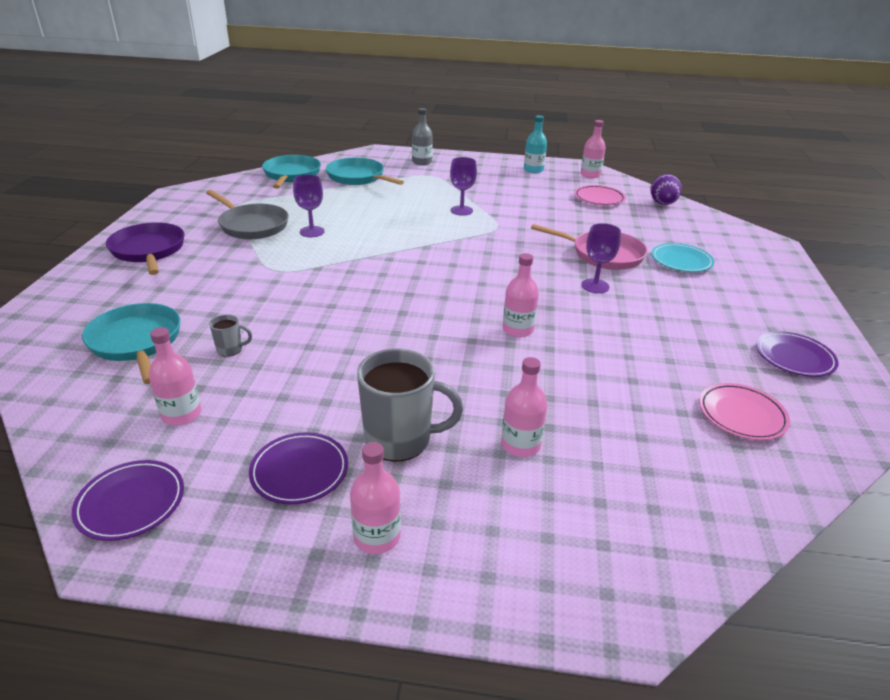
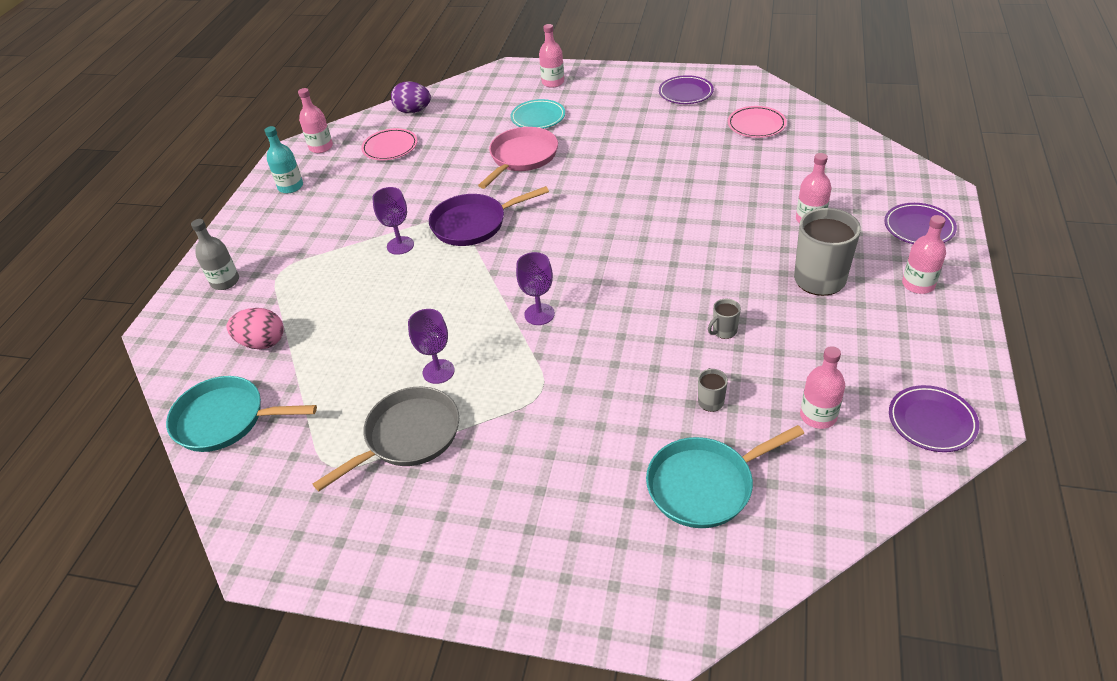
camera: 80 degrees left, 10 degrees up
(149, 250) = (474, 539): purple pan -> purple pan (473, 224)
(299, 471) = (868, 329): purple plate -> purple plate (919, 227)
(323, 362) = (724, 331): none -> grey mug
(358, 177) = (262, 343): turquoise pan -> pink egg
(518, 329) = (658, 214): pink bottle -> pink bottle (553, 82)
(595, 286) = (582, 167): purple goblet -> purple goblet (539, 314)

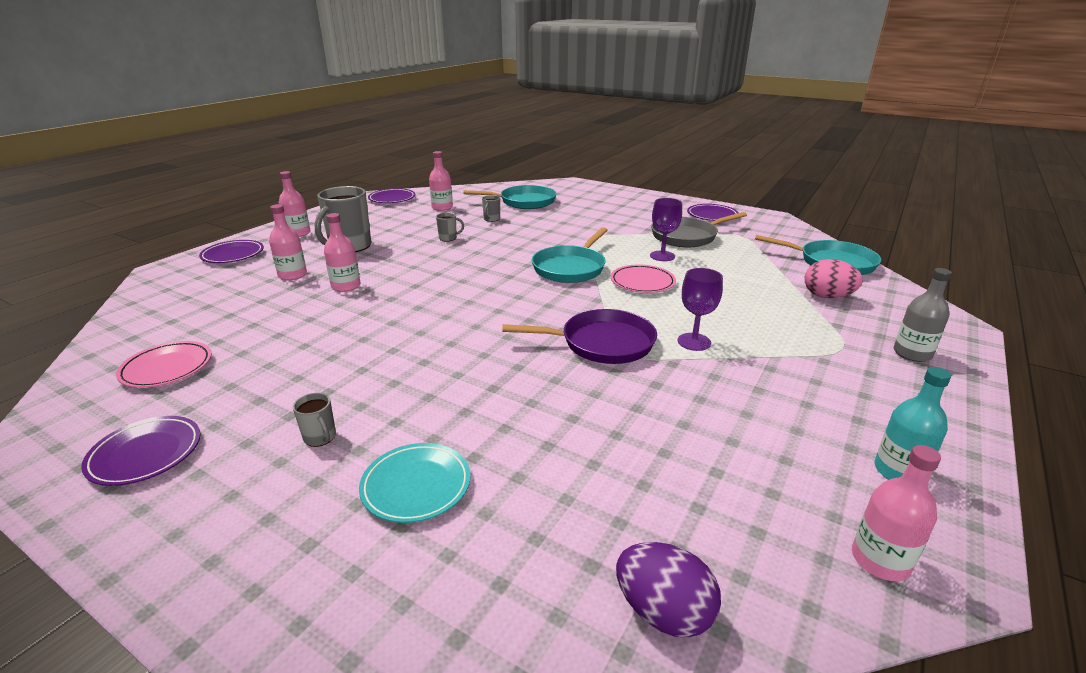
camera: 165 degrees left, 15 degrees down
(366, 532) = (712, 215): none -> purple plate
(390, 147) = (717, 506): pink plate -> pink plate (642, 282)
(522, 157) = (496, 412): pink pan -> none
(539, 314) = (570, 268): purple goblet -> turquoise pan
(553, 82) = (304, 587): pink bottle -> pink bottle (346, 286)
(608, 121) = (320, 437): none -> grey mug

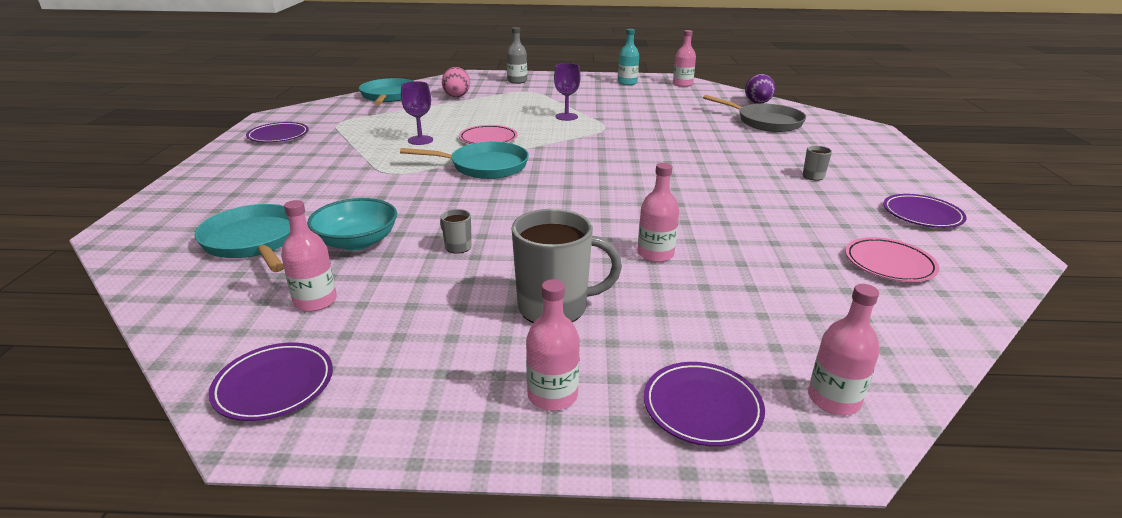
camera: 120 degrees left, 0 degrees up
(292, 275) = (680, 303): pink bottle -> pink bottle (833, 399)
(416, 486) = (790, 146): turquoise plate -> none
(491, 219) = (357, 242): grey mug -> turquoise bowl
(602, 343) = (602, 135): purple pan -> none
(687, 236) = (357, 138): grey pan -> grey pan (765, 122)

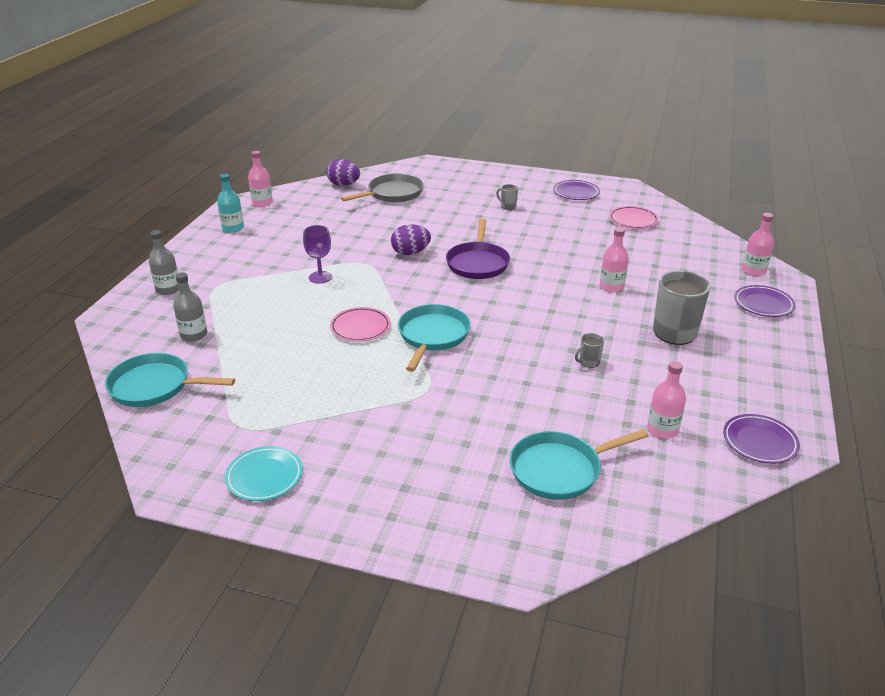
camera: 75 degrees left, 5 degrees up
(278, 136) = (264, 477): purple plate -> turquoise plate
(357, 242) = (571, 410): turquoise bowl -> none
(420, 140) = (341, 369): purple goblet -> none
(457, 95) = (194, 335): pink egg -> grey bottle
(552, 395) = (758, 344): pink bottle -> none
(642, 142) = (410, 253): none -> purple egg
(648, 172) = (477, 263): none -> purple pan

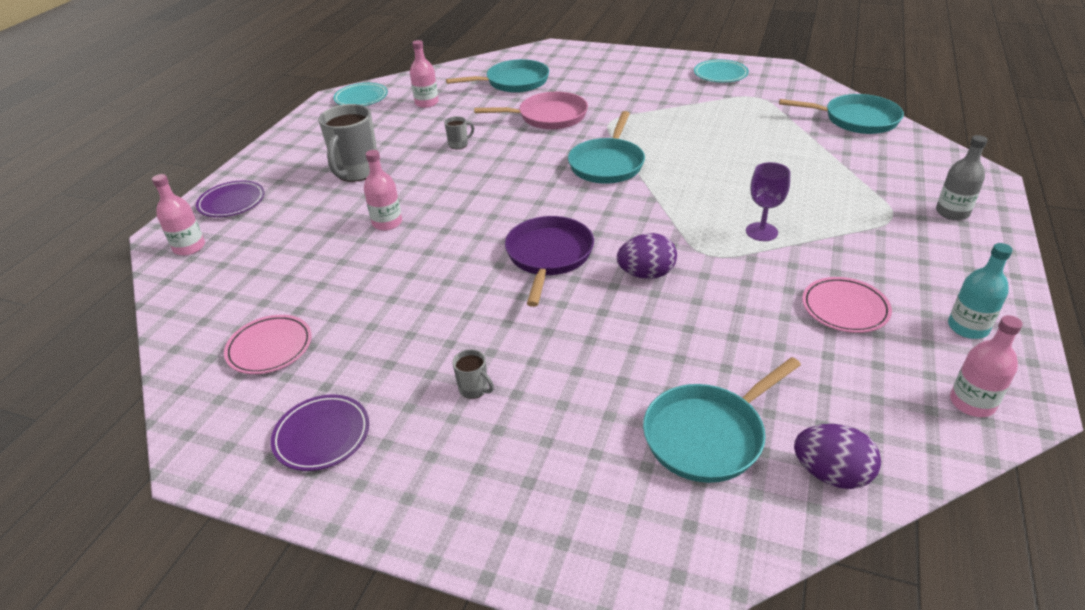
camera: 175 degrees left, 5 degrees up
(194, 335) = (863, 161): grey bottle -> none
(360, 327) = (686, 171): pink plate -> pink plate (845, 308)
(392, 194) = (708, 435): grey pan -> turquoise pan
(499, 400) = (548, 117): none -> pink pan
(759, 442) = (361, 98): purple plate -> turquoise plate

